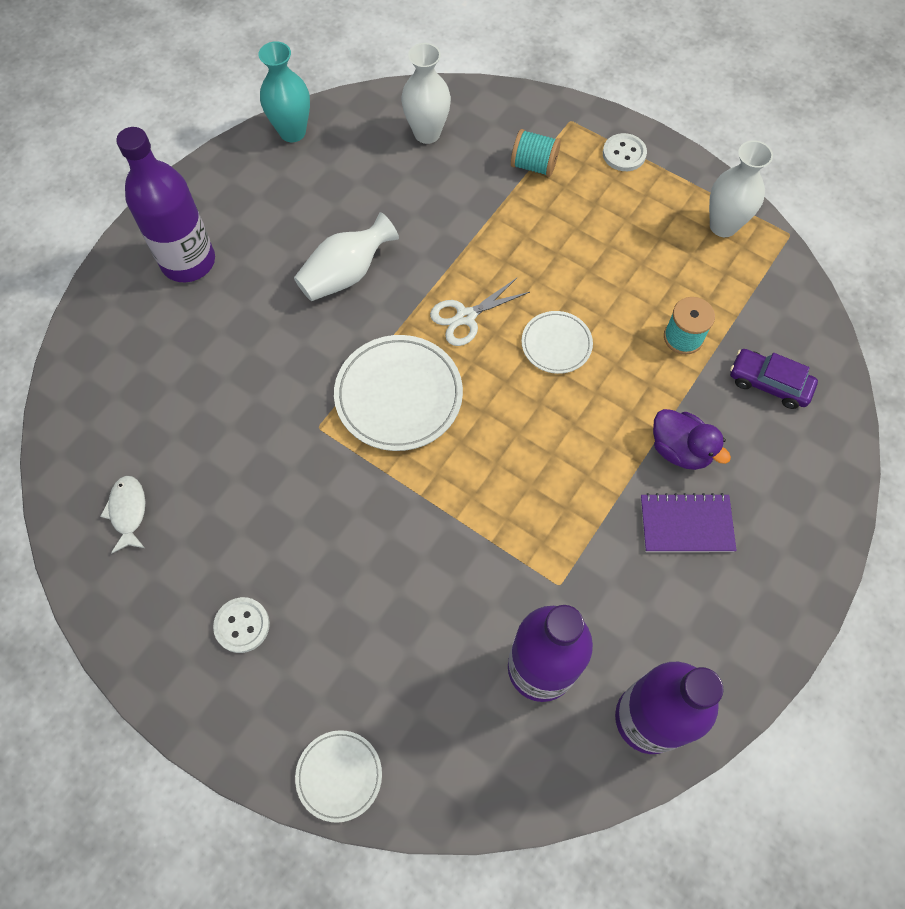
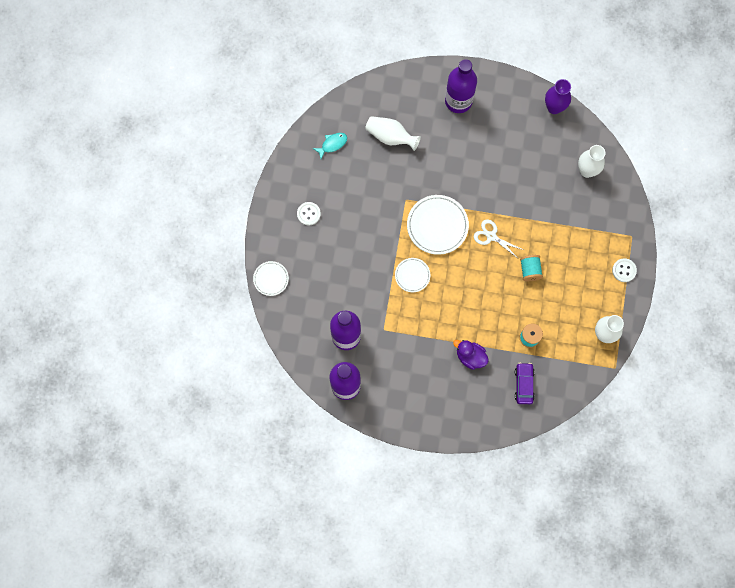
camera: 65 degrees right, 10 degrees up
(128, 511) = (332, 144): white fish -> turquoise fish
(292, 132) = (554, 107): turquoise vase -> purple vase
(345, 274) = (487, 173): white vase -> white vase (390, 136)
(534, 165) = (594, 230): turquoise spool -> turquoise spool (530, 270)
(556, 344) = (497, 282): white plate -> white plate (412, 275)
(680, 449) = (470, 356): purple duck -> purple duck turned 105 degrees clockwise
(686, 524) = (436, 371): purple notebook -> none

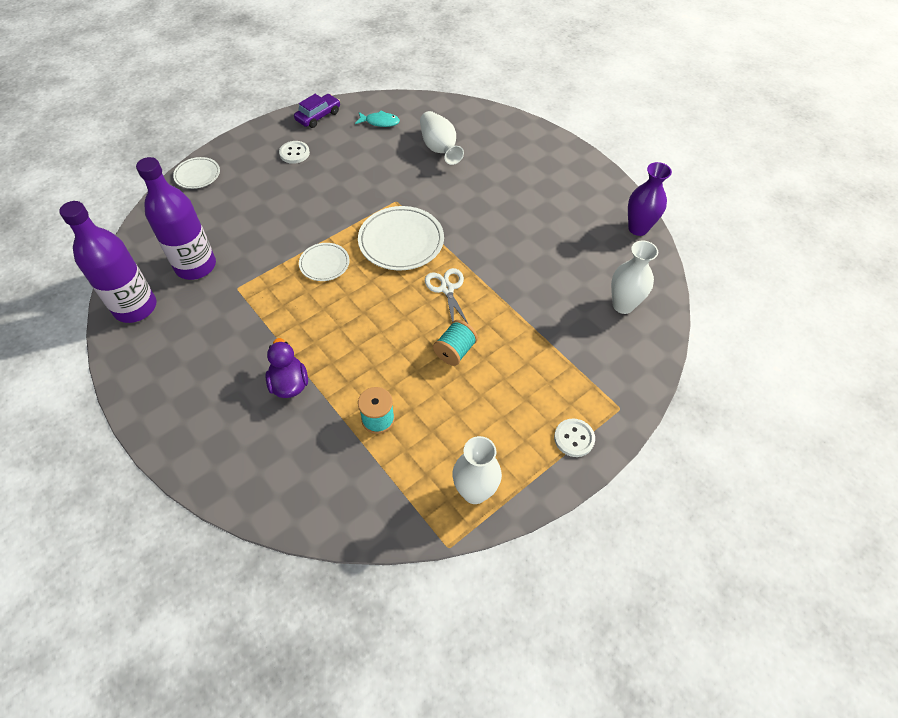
camera: 40 degrees right, 20 degrees down
(458, 101) = (537, 163): purple bottle -> none
(524, 384) = (312, 466): purple car -> purple car (318, 116)

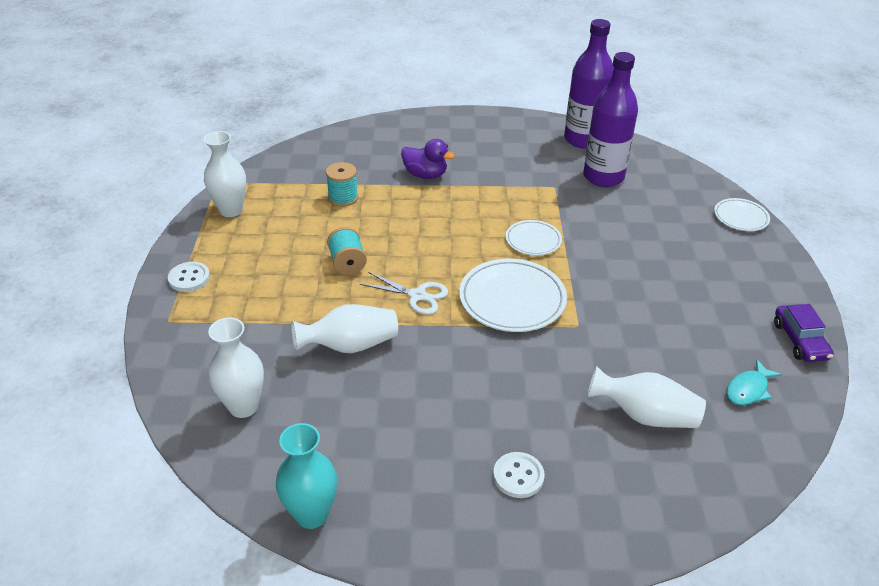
camera: 130 degrees right, 15 degrees down
(294, 153) = (731, 291): white button -> white button (518, 476)
(525, 291) = (350, 345): none -> white vase
(638, 228) = (311, 514): purple vase -> turquoise vase

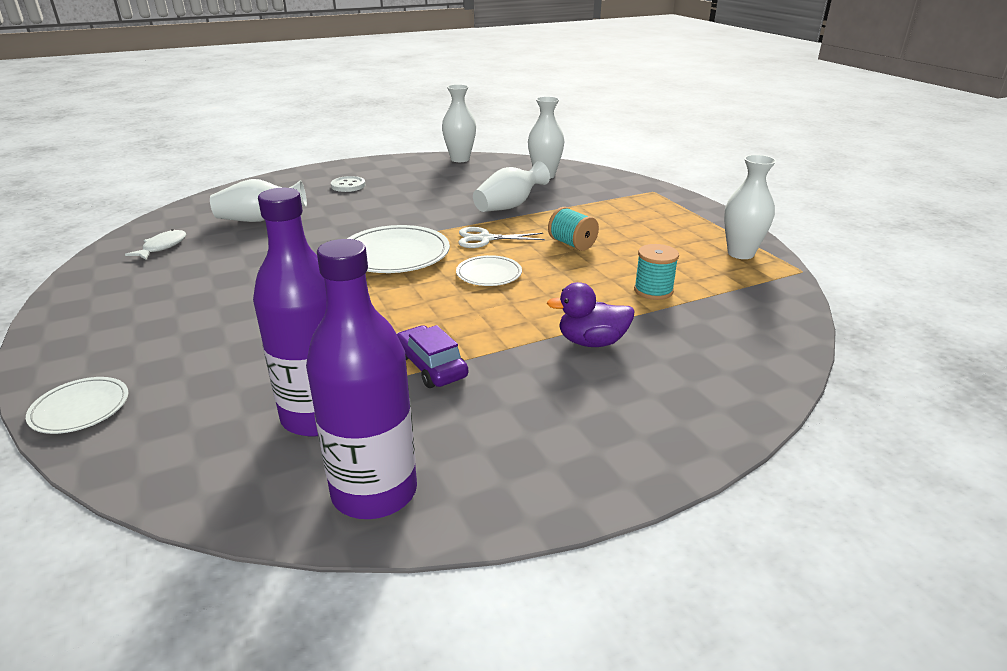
camera: 155 degrees right, 10 degrees down
(189, 278) = (683, 210): white button -> none
(311, 514) = (460, 159): turquoise vase -> white vase
(533, 240) = (397, 304): white plate -> white plate (489, 274)
(748, 389) = (162, 247): turquoise fish -> white fish
(800, 340) = (85, 287): purple car -> purple car (431, 366)

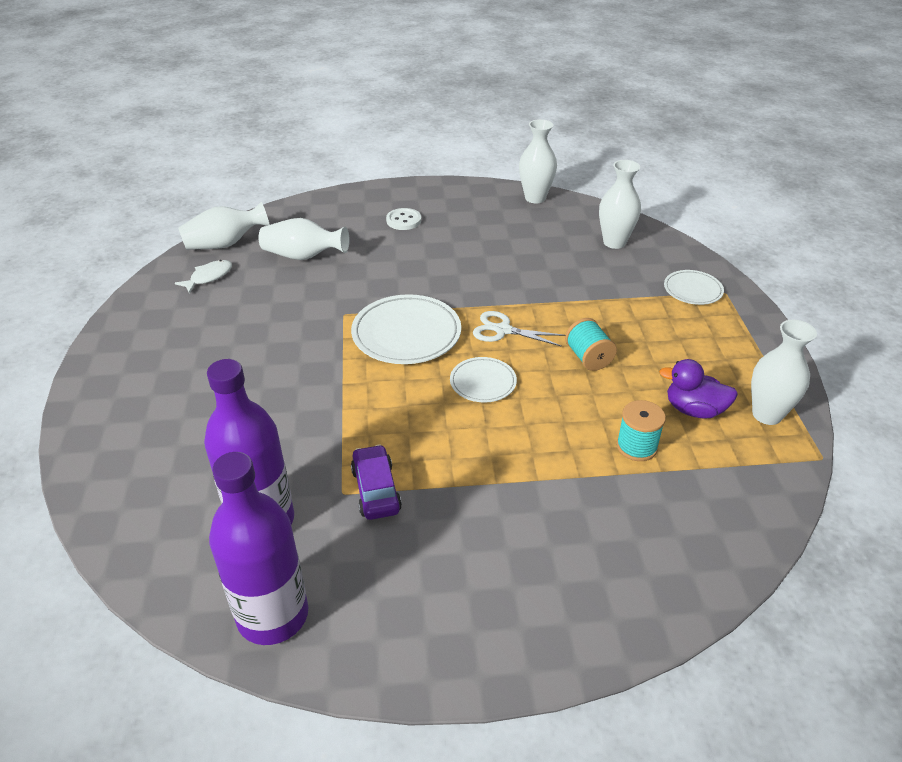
camera: 20 degrees right, 10 degrees up
(80, 409) = (93, 460): white plate -> white plate (692, 290)
(509, 206) = (551, 285): white vase -> white vase (225, 244)
(591, 342) = (536, 500): purple duck -> purple duck (694, 410)

